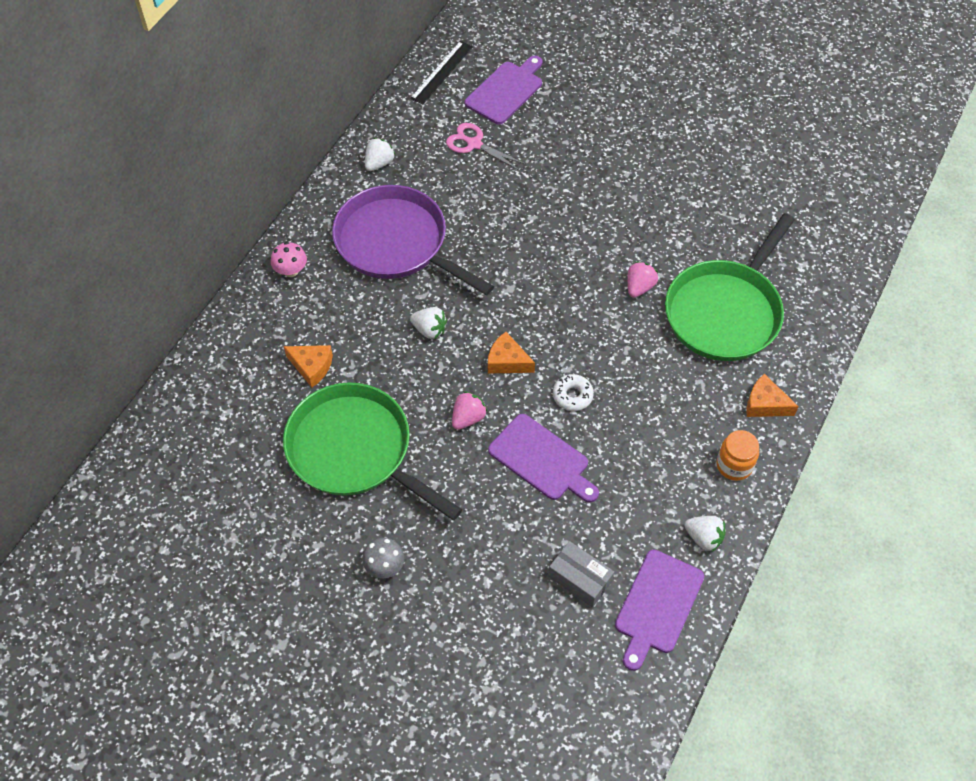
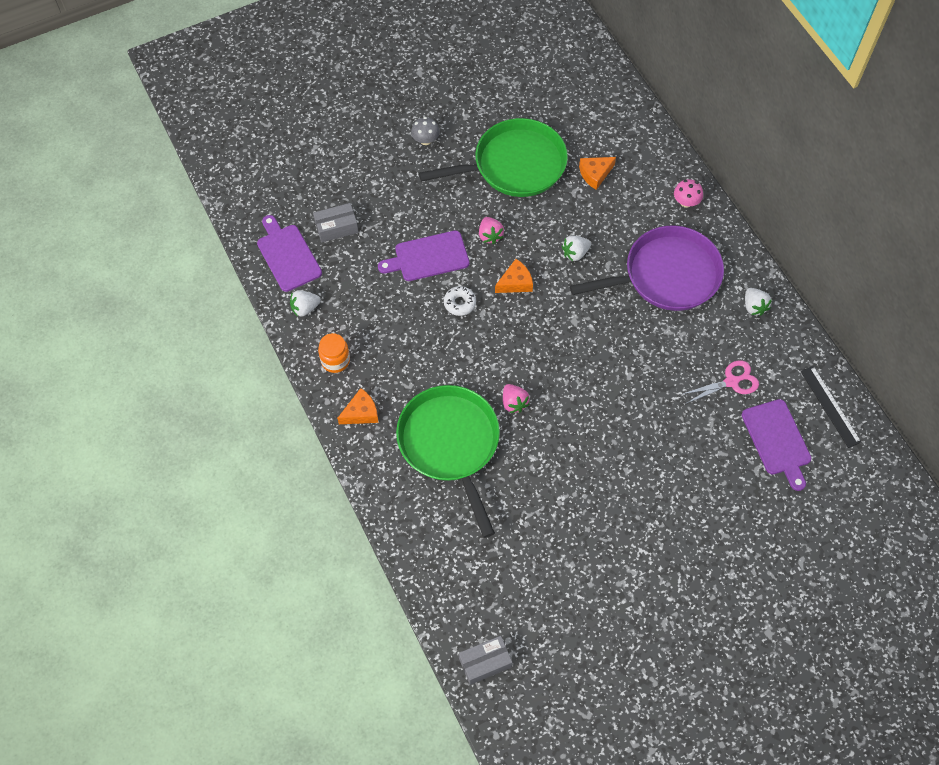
camera: 125 degrees right, 5 degrees up
(878, 178) = (485, 662): none -> grey box

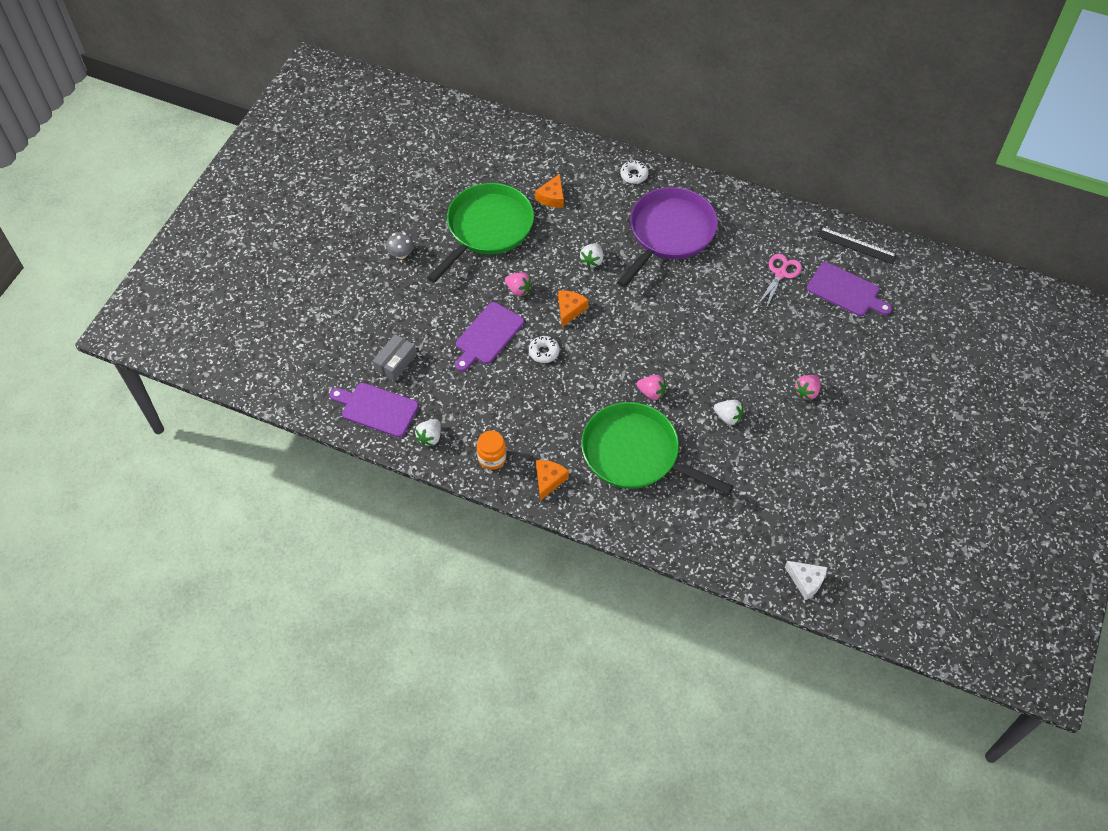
camera: 40 degrees left, 5 degrees down
(485, 662) = (806, 581): grey box -> white cheese
(649, 503) = (806, 392): none -> pink strawberry
(686, 202) = (634, 175): pink mushroom -> white donut
(754, 307) = (747, 214): white strawberry -> white strawberry (728, 417)

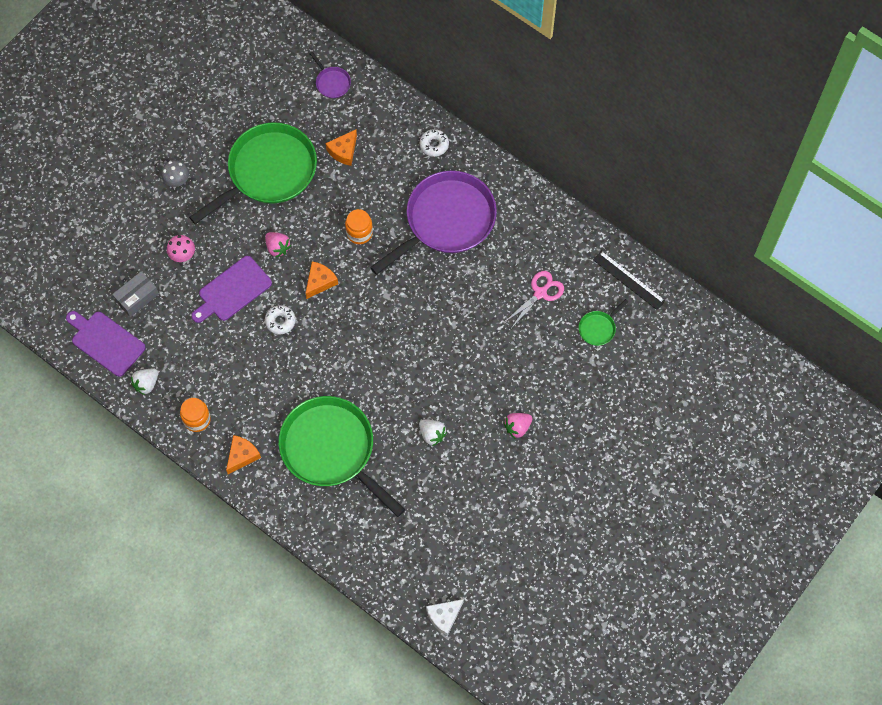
camera: 15 degrees right, 10 degrees up
(428, 315) = (182, 254): none -> pink mushroom
(521, 145) = (332, 82): none -> purple pan
(592, 261) = (359, 233): white strawberry -> orange jar
(651, 393) = (368, 390): pink strawberry -> none
(806, 581) = (444, 617): white cheese -> white cheese turned 90 degrees clockwise
(846, 291) = (598, 328): purple cutting board -> green pan

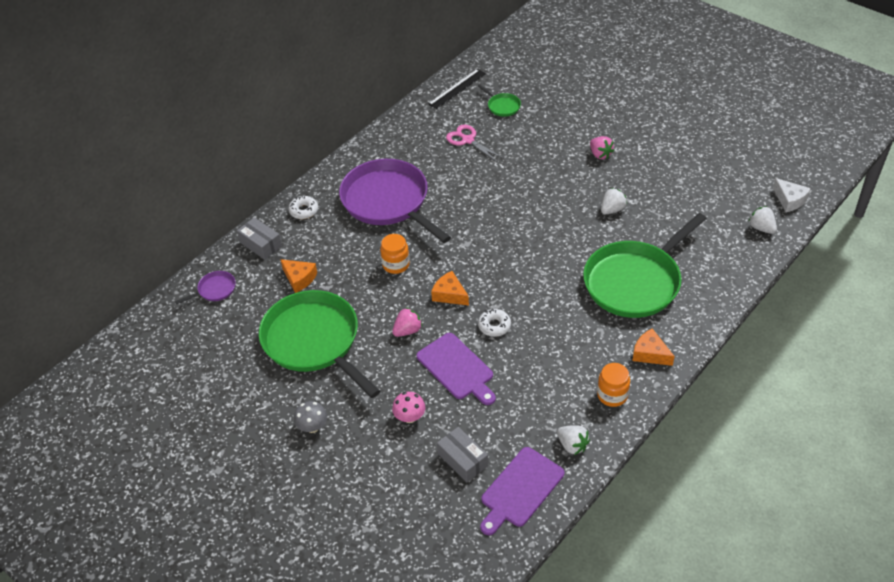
camera: 85 degrees left, 20 degrees down
(389, 113) = (261, 244): none -> grey box
(402, 581) = (761, 228): none -> white strawberry

